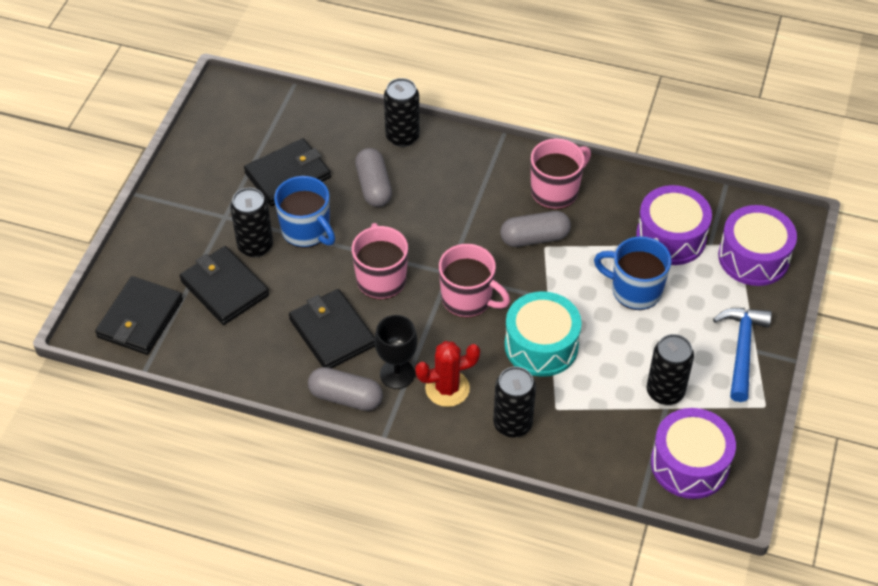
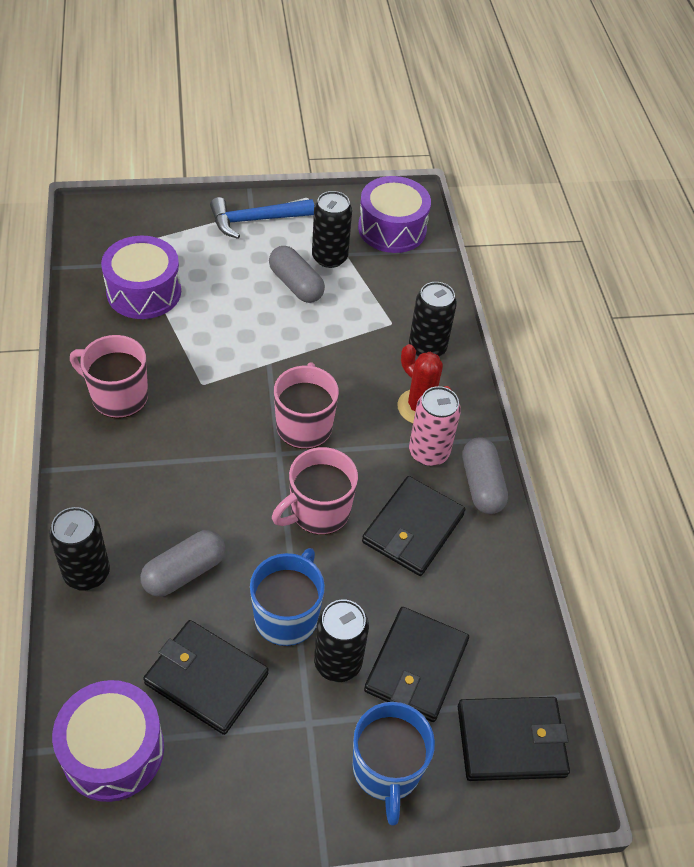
camera: 120 degrees left, 0 degrees up
(397, 374) = (428, 452): black goblet -> pink can
(534, 238) = (195, 395): grey capsule -> grey capsule (296, 284)
(541, 345) = (329, 352): turquoise drum -> none
(634, 290) = (225, 302): blue mug -> blue mug (387, 770)
(753, 257) = (143, 231): purple drum -> purple drum (113, 750)

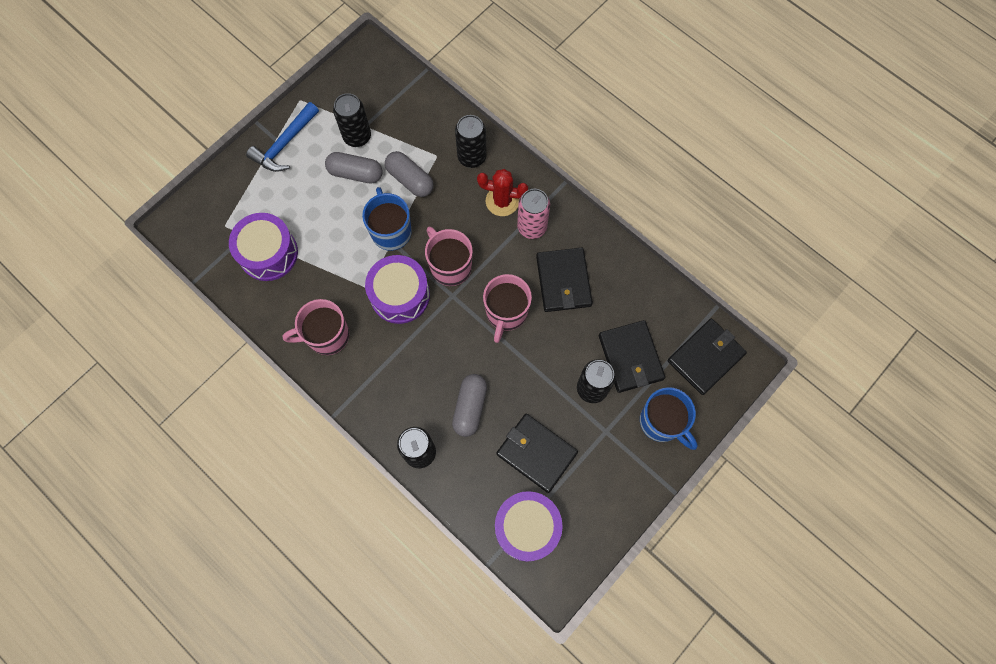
camera: 35 degrees left, 20 degrees up
(206, 678) = (536, 453): black wallet -> black wallet turned 45 degrees clockwise
(287, 615) = (544, 385): blue mug -> blue mug (391, 231)
(392, 229) = (375, 83): purple drum -> purple drum (400, 295)
(481, 485) = (576, 224): grey capsule -> grey capsule (410, 180)

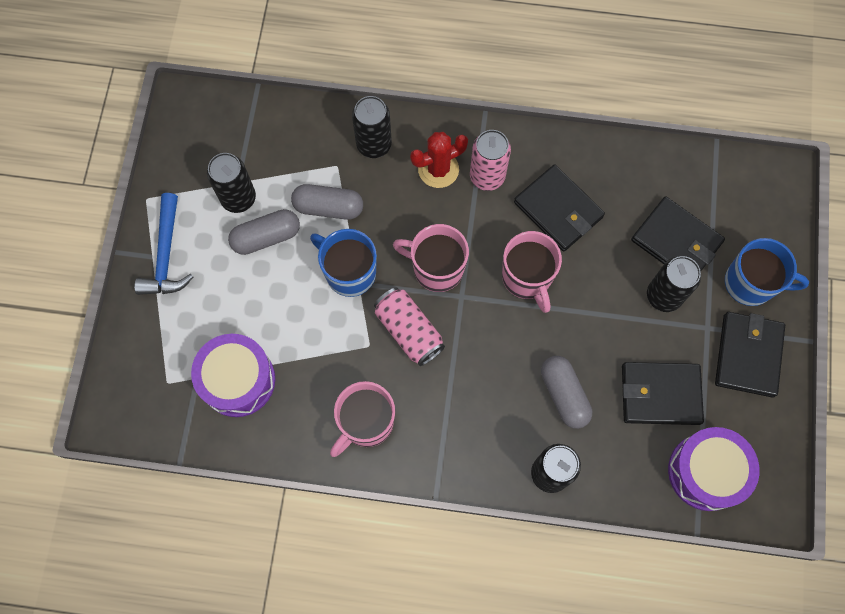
camera: 35 degrees left, 0 degrees up
(400, 295) = (409, 331): purple drum -> pink can
(705, 357) = (743, 195): black wallet -> black wallet (748, 355)

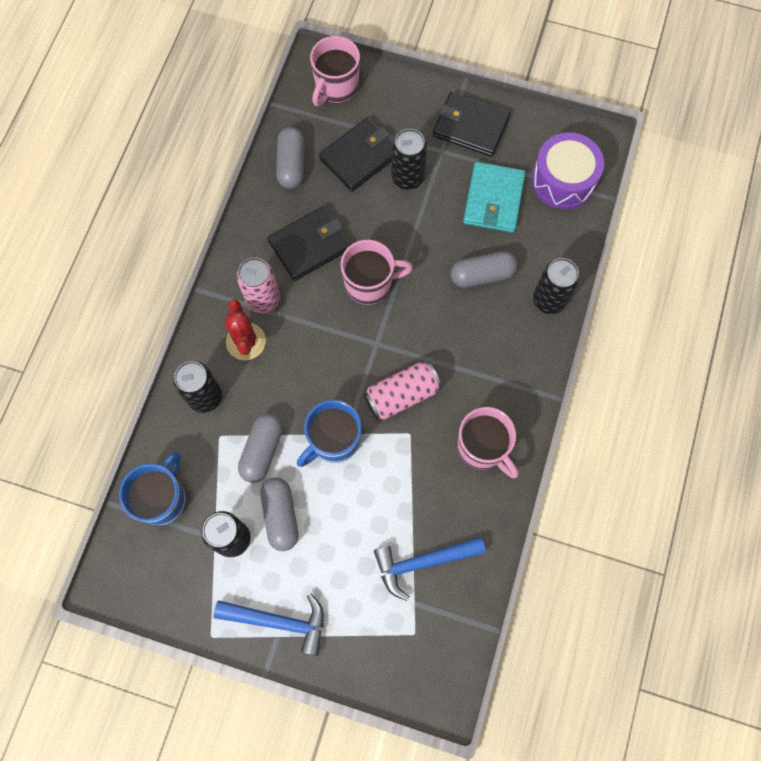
camera: 80 degrees left, 0 degrees up
(238, 380) = (423, 562): purple drum -> blue hammer
(436, 268) = (345, 360): pink mug -> pink mug (336, 87)
(648, 174) = (291, 165): none -> grey capsule
(660, 394) = (493, 199): black wallet -> turquoise wallet
(751, 283) = (408, 109): blue mug -> blue mug (162, 498)

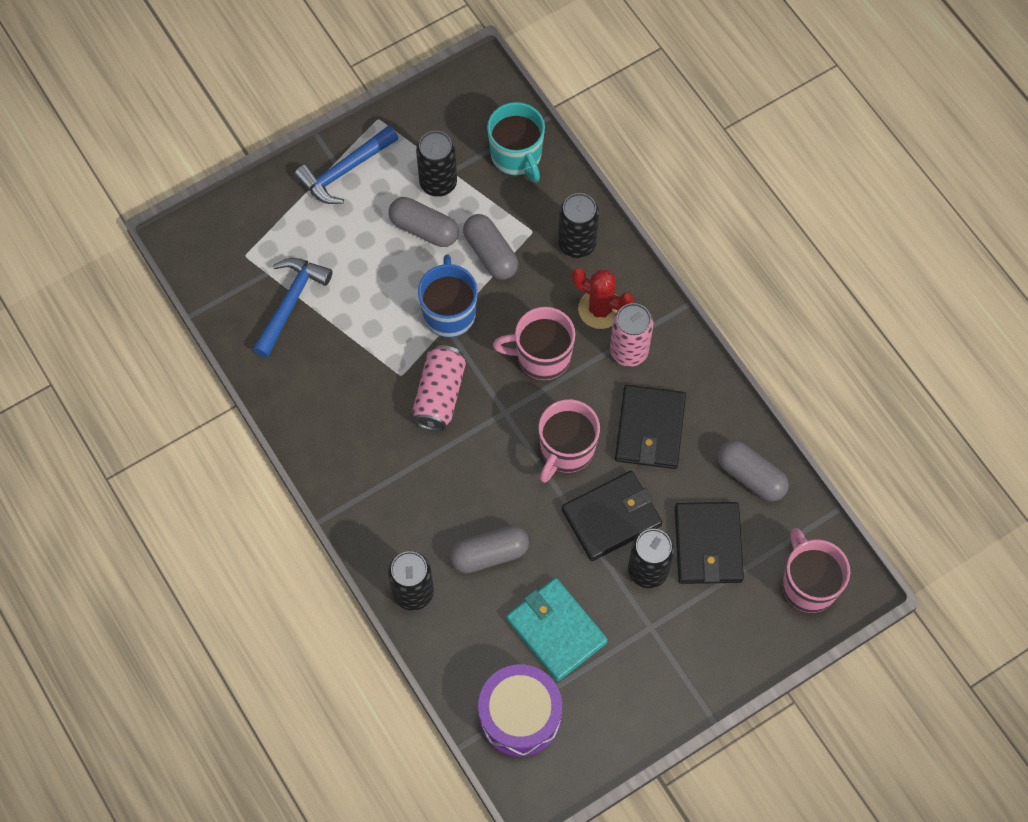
camera: 130 degrees right, 5 degrees down
(162, 498) = (517, 156): blue mug -> turquoise mug
(470, 126) = (655, 678): black wallet -> black wallet (611, 517)
(482, 275) = (489, 554): grey capsule -> grey capsule turned 45 degrees clockwise
(482, 448) = (336, 422): pink mug -> pink mug (541, 357)

